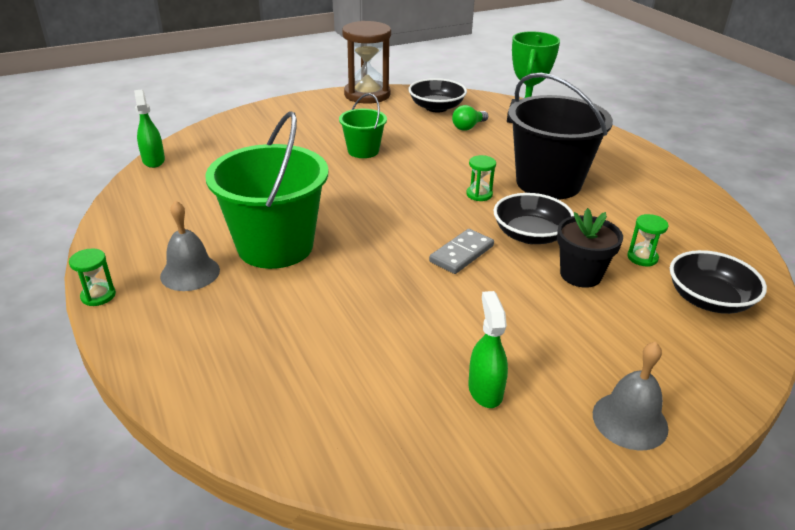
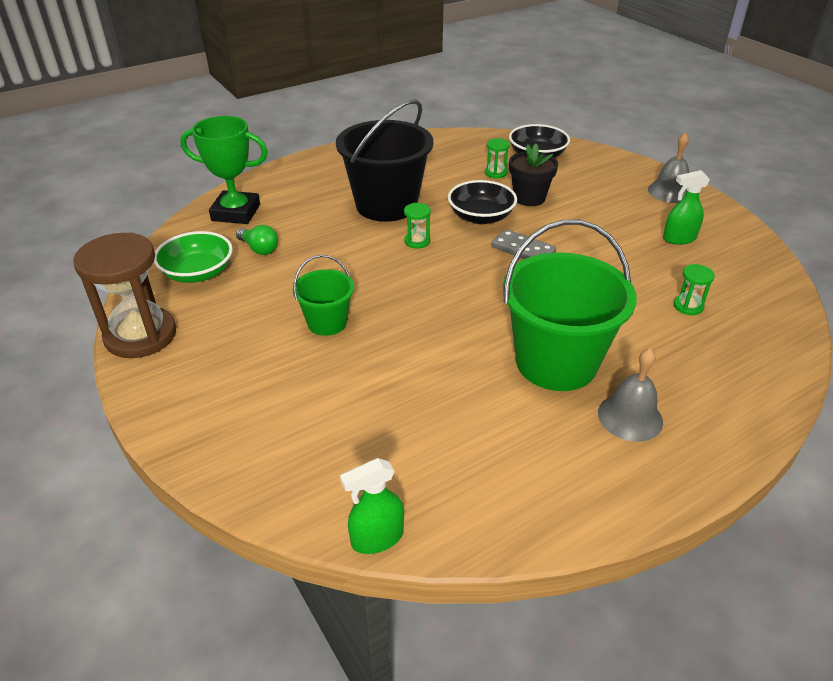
camera: 95 degrees left, 5 degrees up
(98, 296) = (705, 482): green hourglass -> green hourglass (688, 306)
(436, 107) = (198, 273): black bowl -> green bowl

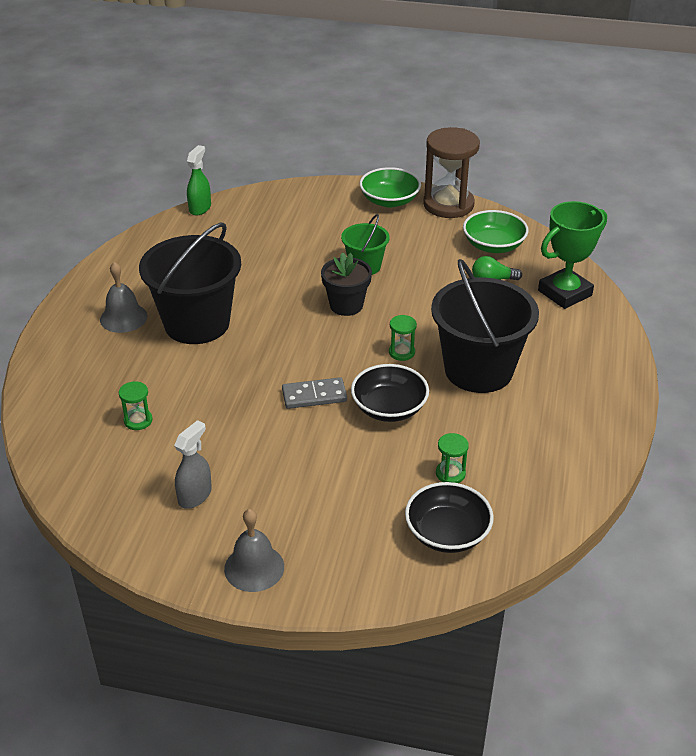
camera: 135 degrees right, 0 degrees up
(174, 380) = (389, 200): none -> green bowl
(529, 198) = (378, 459): black flower pot -> black flower pot (346, 305)
(556, 362) = (197, 323): green bucket -> black bucket
(679, 238) = (195, 495): green spray bottle -> grey spray bottle

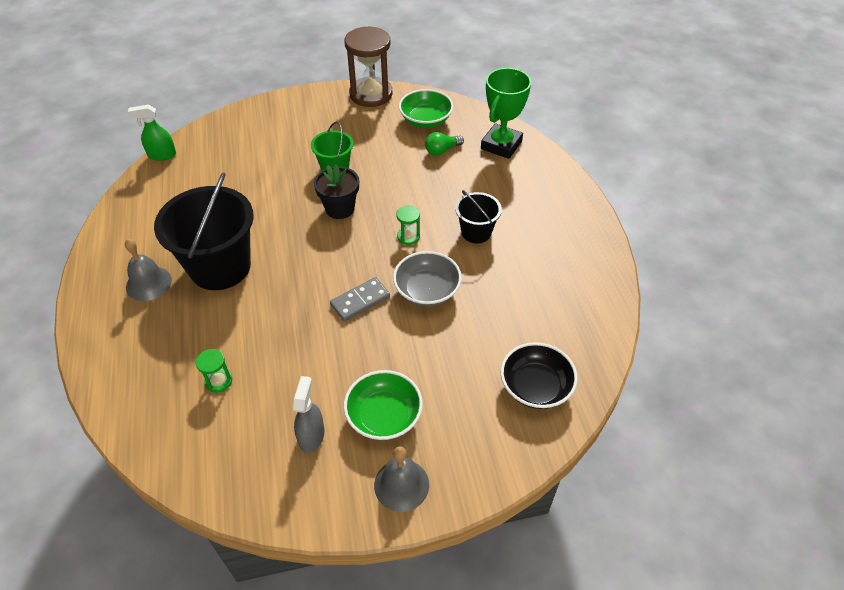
camera: 25 degrees left, 10 degrees up
(200, 208) = (162, 155): green spray bottle -> green spray bottle turned 90 degrees counterclockwise
(389, 200) = (322, 103): green bowl -> green bowl (384, 416)
(389, 408) = (427, 290): black bowl -> grey bowl
(450, 473) = (507, 332): green hourglass -> none
(478, 370) = (476, 232): black bucket -> black bucket, size x0.52

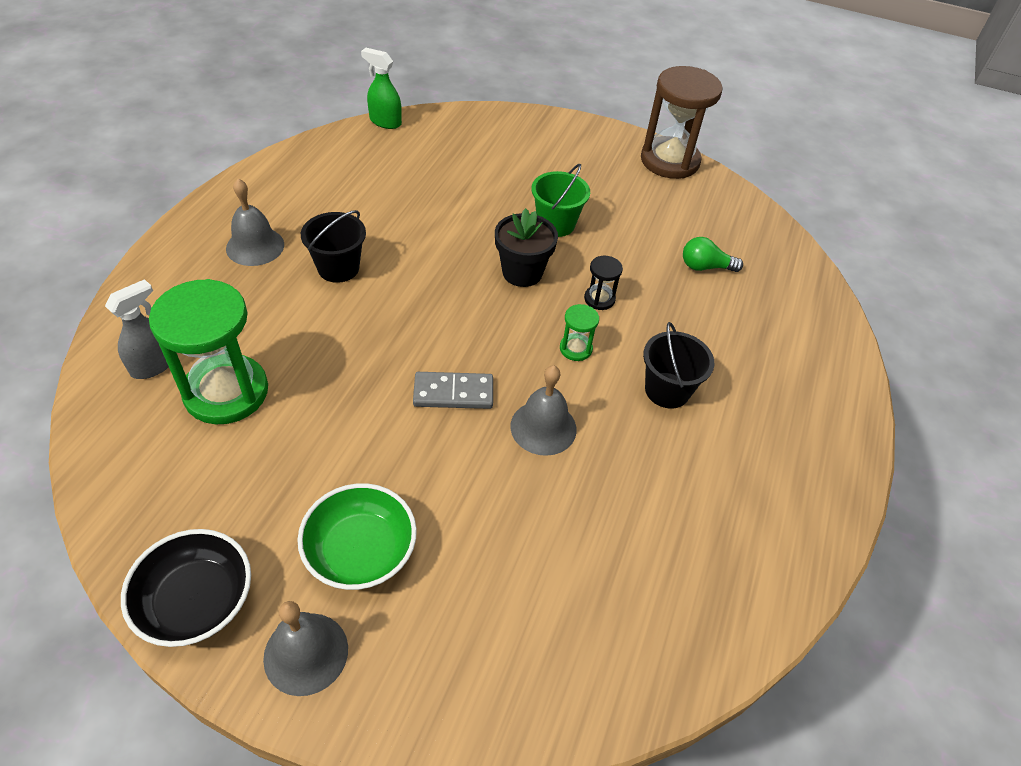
camera: 30 degrees right, 0 degrees up
(218, 381) = (226, 392): green hourglass -> green hourglass, size x2.29
(220, 267) = (338, 268): black bucket -> black bucket, size x0.52
(311, 435) = (262, 519): grey spray bottle -> grey spray bottle (154, 365)
(398, 200) = (599, 299): none -> black hourglass
(425, 120) = (714, 221): green bowl -> none
(427, 290) = (543, 427): grey bowl -> grey bell
(501, 145) = (791, 298): green trophy -> none
(535, 387) = (580, 643): black bowl -> black bowl (197, 601)

